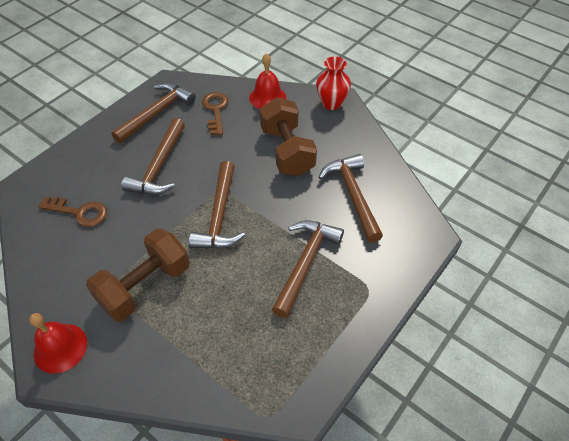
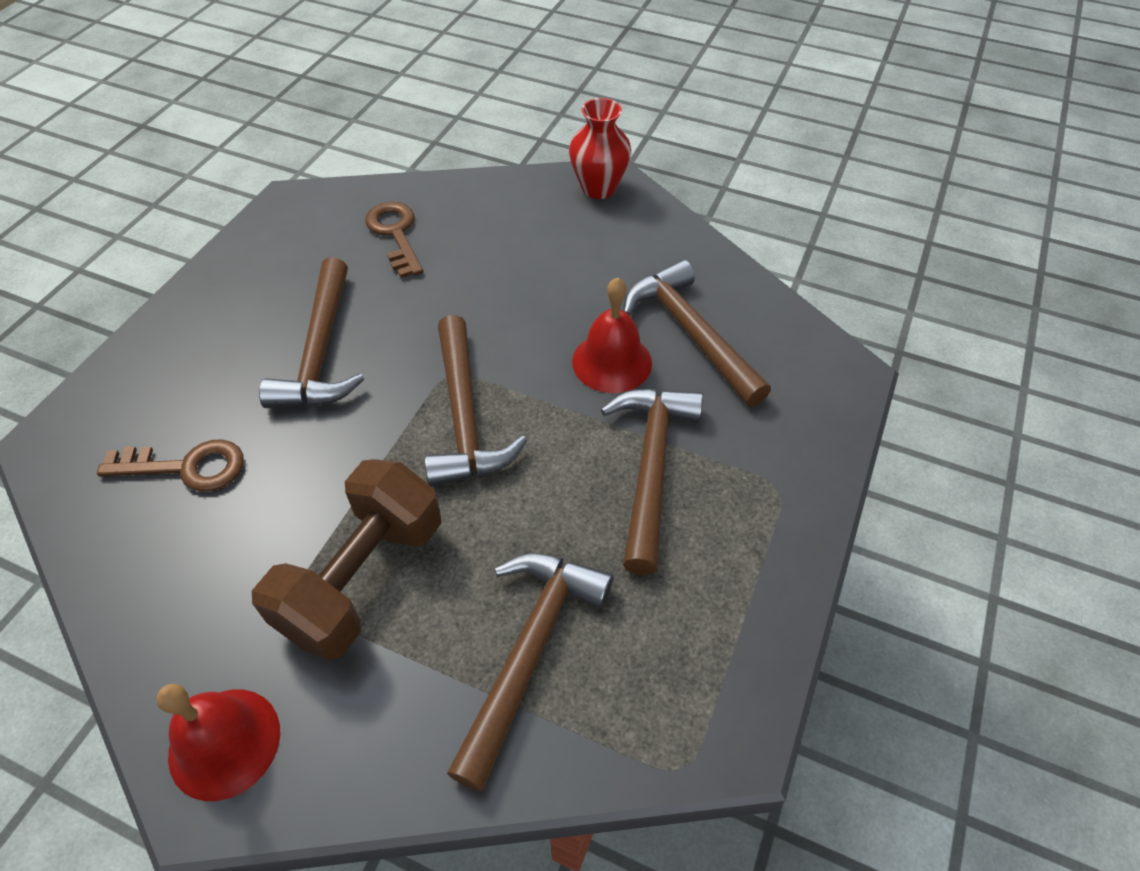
camera: 15 degrees left, 0 degrees up
(156, 113) = (285, 258): brown hammer -> brown hammer (529, 652)
(267, 97) = (483, 197): red bell -> red bell (612, 362)
(287, 151) = (549, 280): brown dumbbell -> none

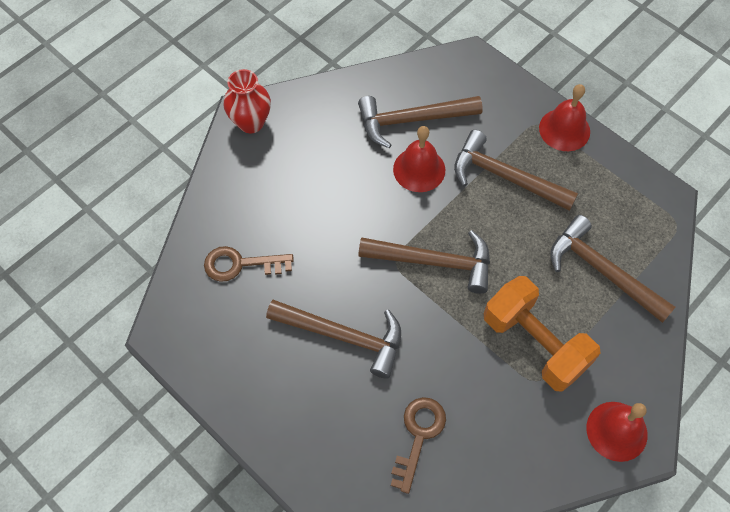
camera: 70 degrees left, 10 degrees up
(362, 578) = (534, 343): brown dumbbell -> orange dumbbell
(788, 529) = (564, 129): none -> red bell

